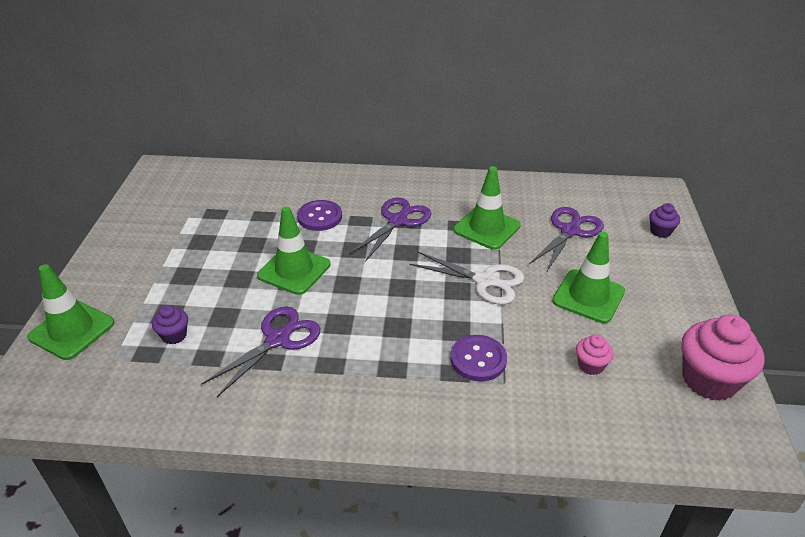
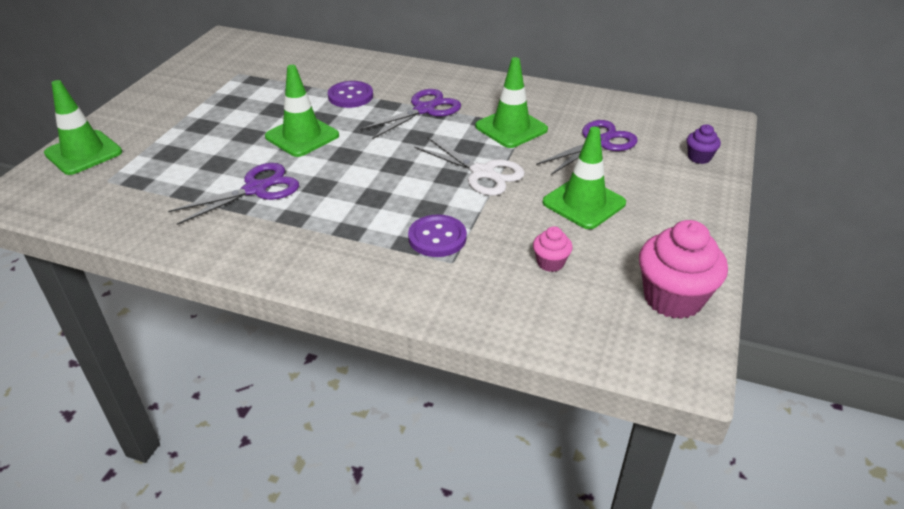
camera: 15 degrees right, 0 degrees up
(174, 335) = (167, 171): purple cupcake -> none

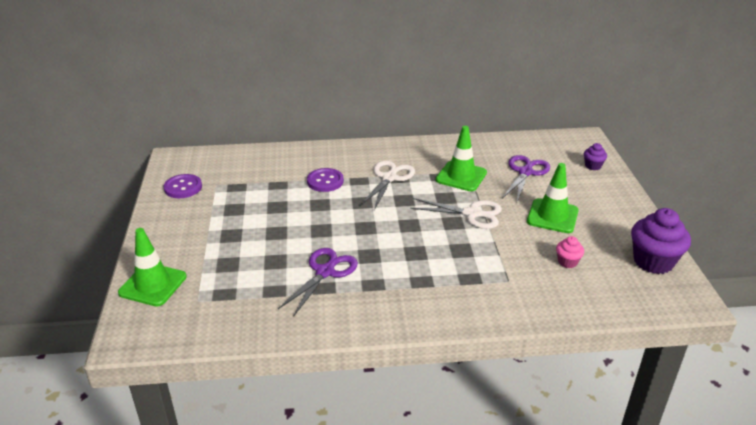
camera: 25 degrees left, 5 degrees down
(302, 136) = (319, 222): green traffic cone -> none
(424, 110) = (389, 178): purple scissors -> white scissors
(437, 238) = (484, 267): purple button -> purple button (183, 187)
(673, 298) = (653, 261): pink cupcake -> purple cupcake

